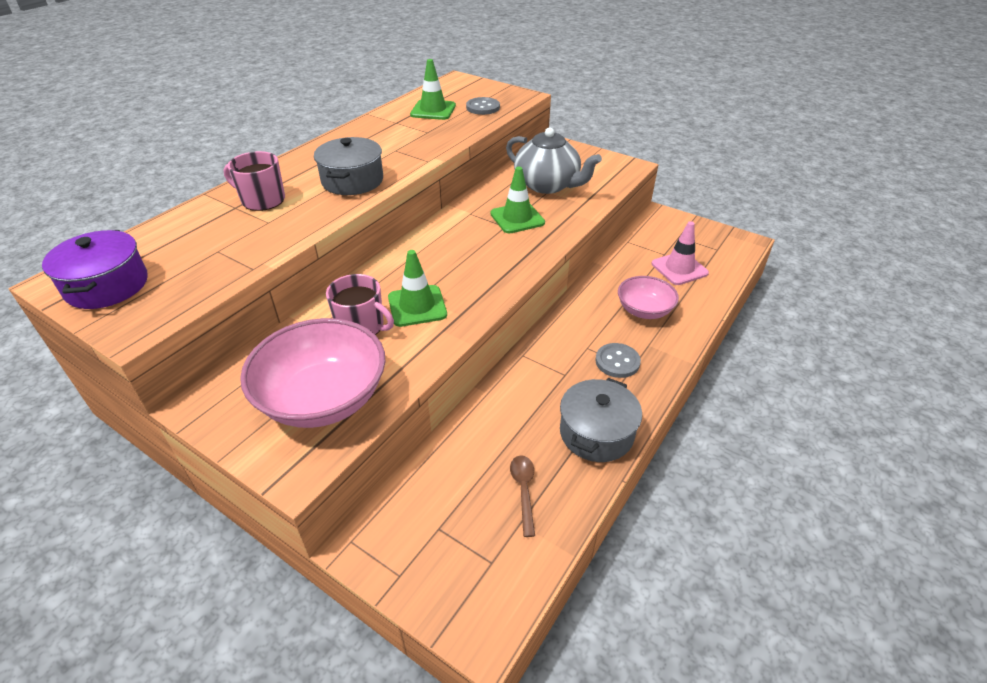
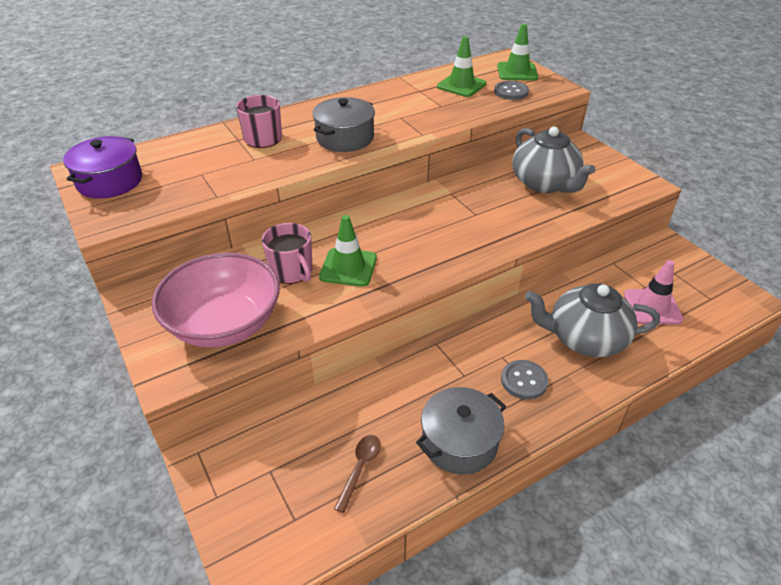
camera: 25 degrees right, 0 degrees up
(517, 218) = (492, 209): green traffic cone -> green traffic cone (517, 72)
(644, 310) = (585, 338): pink bowl -> grey teapot

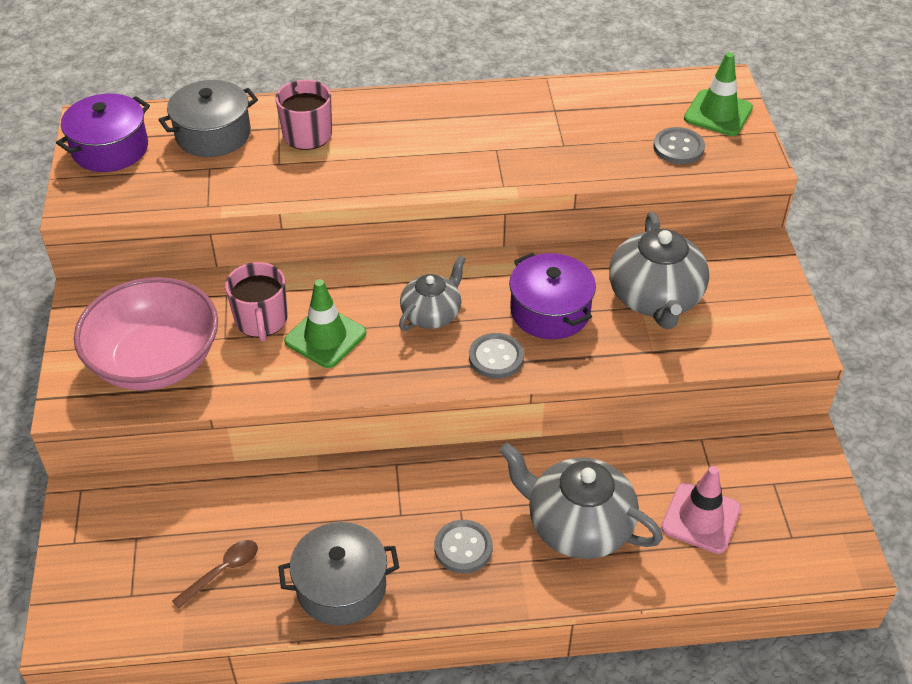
camera: 25 degrees right, 5 degrees up
(345, 138) = (403, 163): grey pot -> grey pot (213, 134)
(413, 232) = (432, 314): none -> grey teapot
(461, 85) = (618, 116): green traffic cone -> none
(476, 244) = (496, 357): none -> grey button
(488, 208) = (550, 311): none -> purple pot

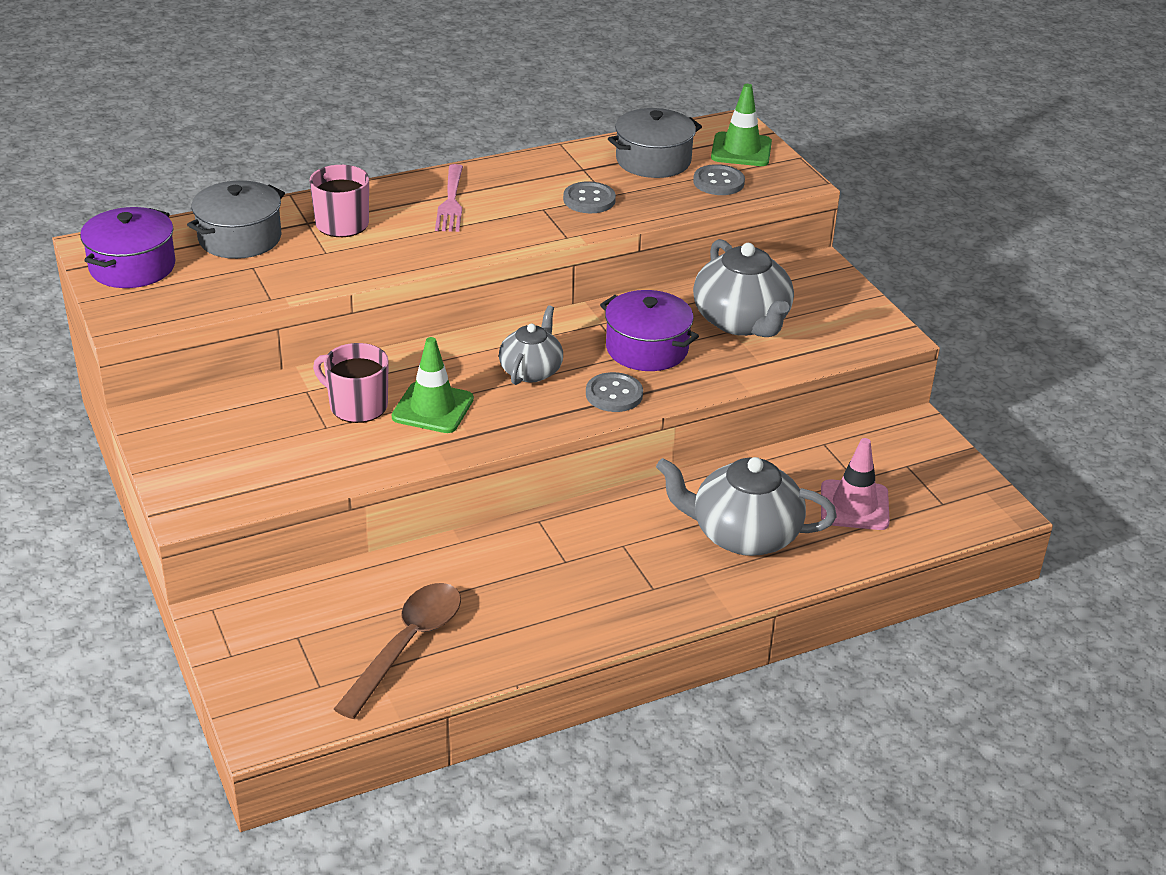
camera: 20 degrees left, 10 degrees down
(155, 361) = (262, 460): pink bowl -> none
(222, 571) = (407, 645): brown spoon -> brown spoon, size x1.81
(261, 320) = (357, 406): pink mug -> pink mug turned 150 degrees clockwise
(341, 587) = (537, 632): grey pot -> grey pot (653, 160)
(415, 127) = (451, 202): none -> pink fork
(463, 548) = (642, 575): grey button -> grey button (589, 200)

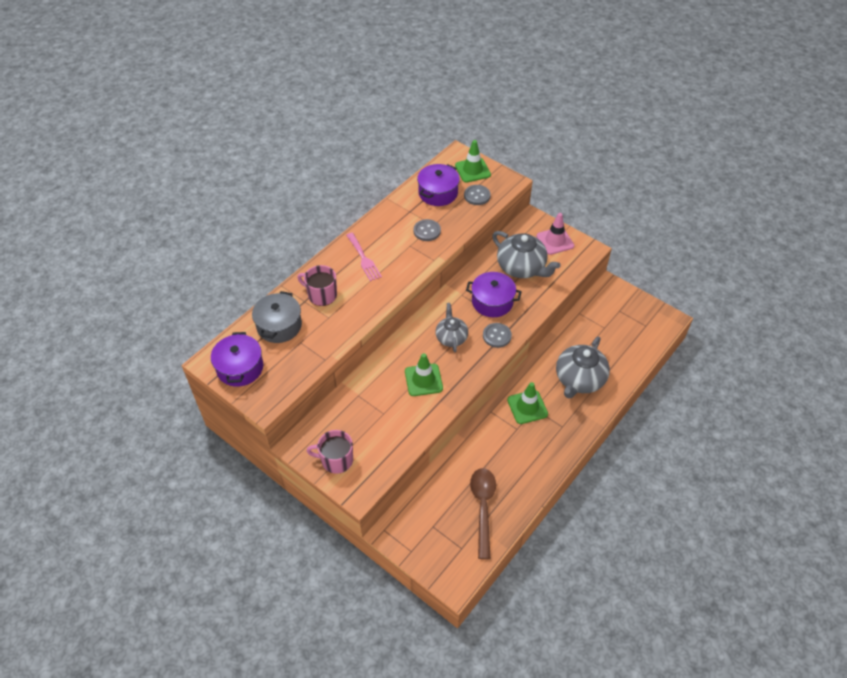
camera: 25 degrees left, 15 degrees up
(357, 406) = (388, 394): pink mug -> pink mug (336, 460)
(611, 538) = (527, 407): none -> green traffic cone
(653, 160) = (438, 193): grey pot -> purple pot
(743, 535) = (579, 379): grey teapot -> grey teapot turned 45 degrees counterclockwise
(854, 505) = (612, 343): pink traffic cone -> pink traffic cone (555, 241)

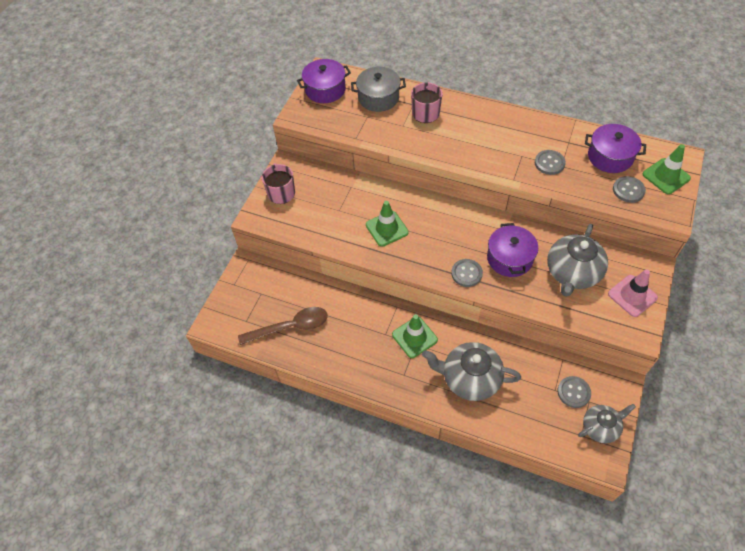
camera: 75 degrees right, 5 degrees up
(364, 259) = (484, 127): pink fork -> none
(451, 337) = (446, 236): grey teapot -> grey teapot (600, 427)
(609, 317) = (573, 392): none -> grey button

